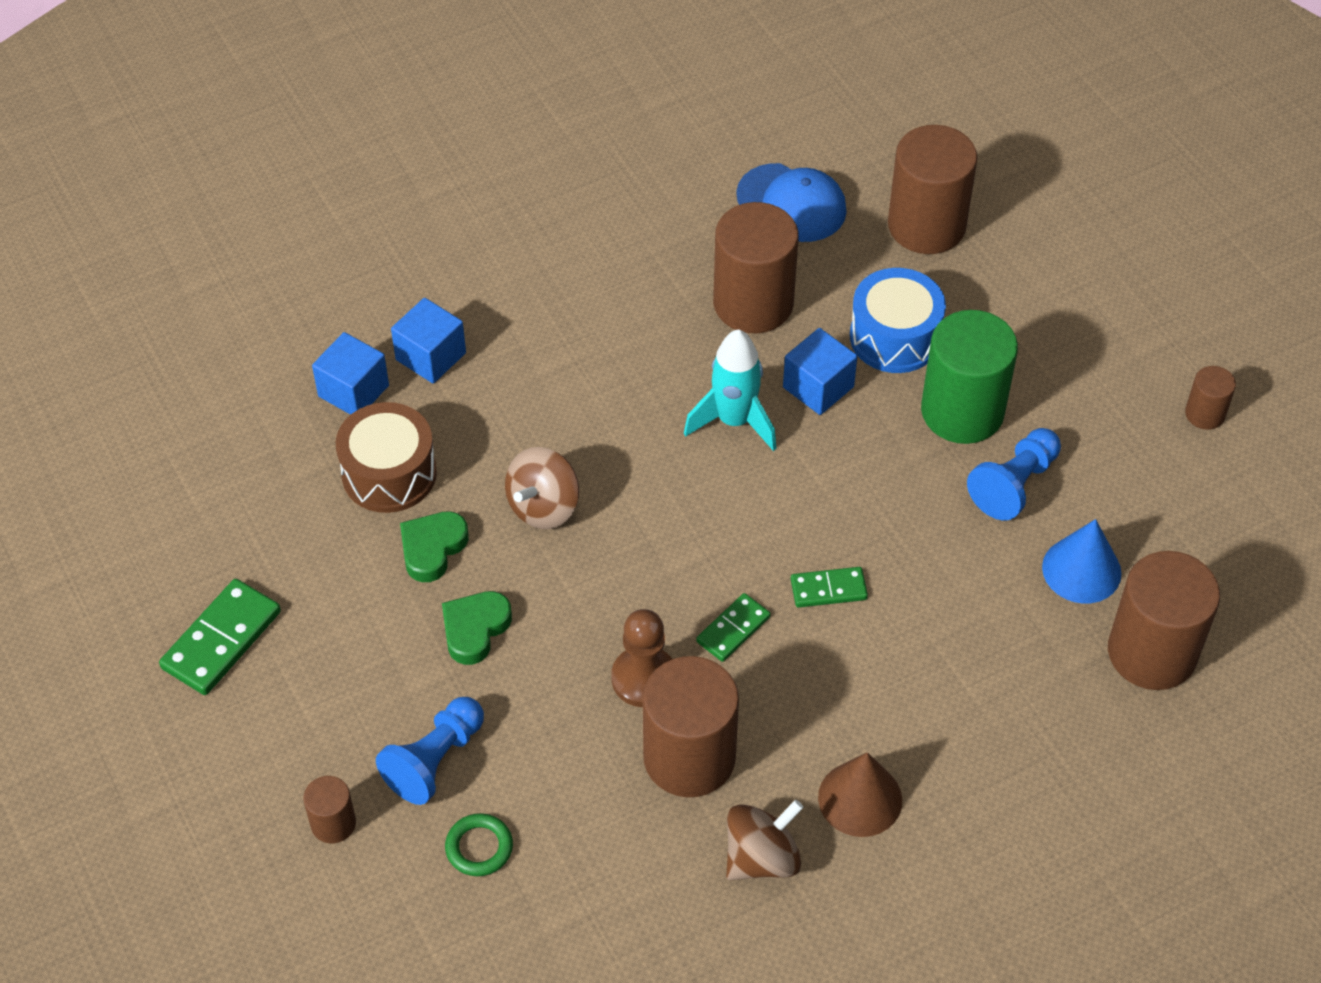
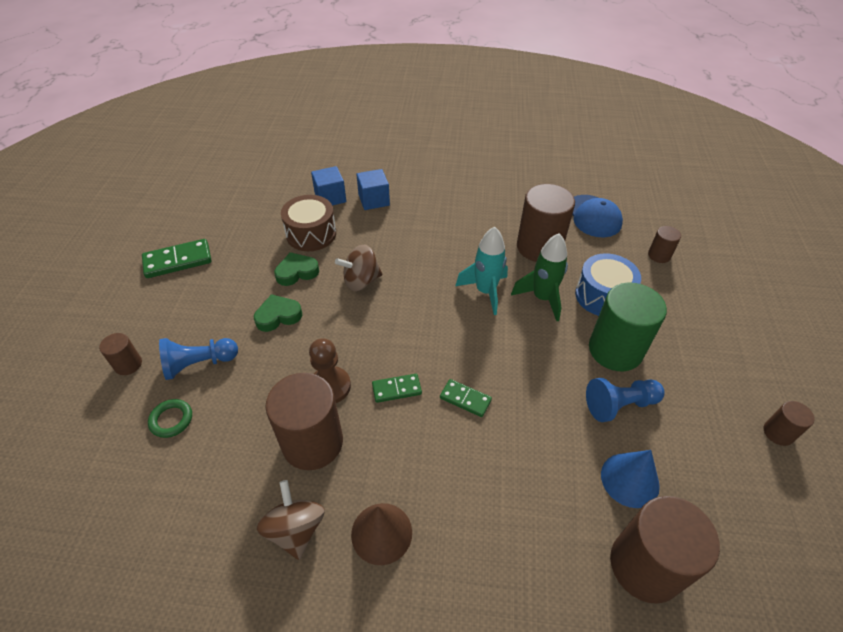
camera: 35 degrees right, 5 degrees down
(762, 858) = (295, 529): brown spinning top -> brown spinning top turned 105 degrees counterclockwise
(818, 387) = (542, 298): blue cube -> green rocket
(926, 225) = (659, 255): brown cylinder -> brown cylinder, size x0.48

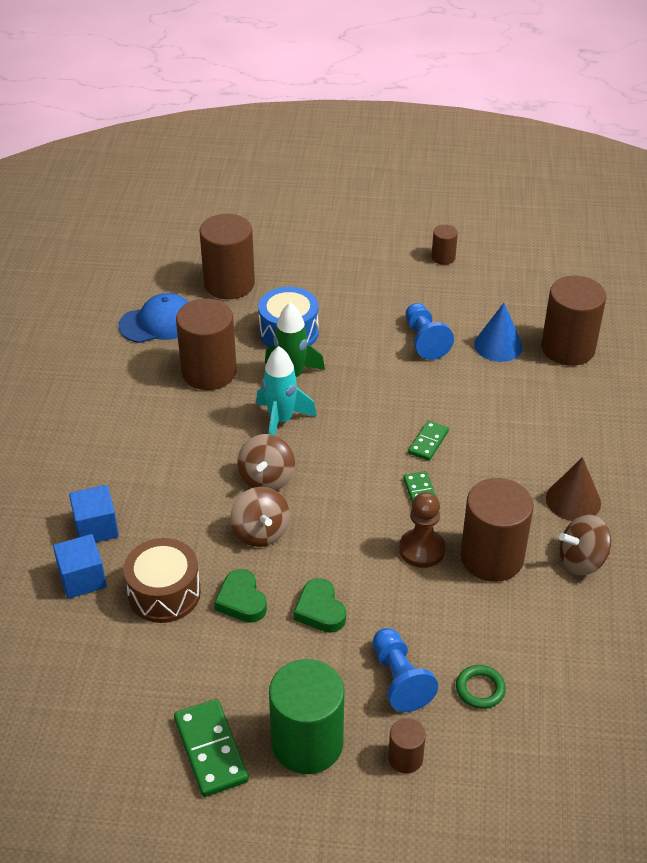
camera: 90 degrees left, 5 degrees down
(418, 284) = (267, 479): none -> brown spinning top
(615, 350) = (361, 334): green cylinder -> green cylinder (307, 743)
(659, 255) = (229, 284): brown cylinder -> brown cylinder, size x2.07

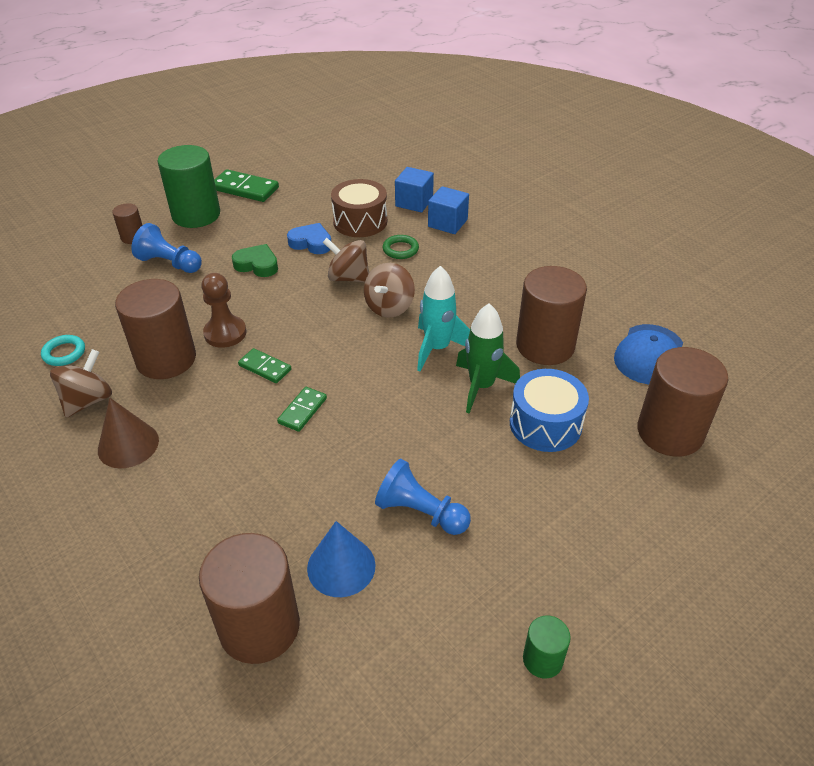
camera: 135 degrees right, 0 degrees up
(241, 600) = (311, 243): green heart -> blue heart
(267, 479) = (389, 307): brown spinning top -> brown spinning top turned 120 degrees counterclockwise
(428, 442) = (302, 410): green domino -> green domino turned 45 degrees clockwise
(443, 257) = (542, 659): brown cylinder -> green cylinder
(480, 689) = (112, 286): green ring -> green ring (400, 249)
(575, 628) = (64, 353): none -> turquoise ring

